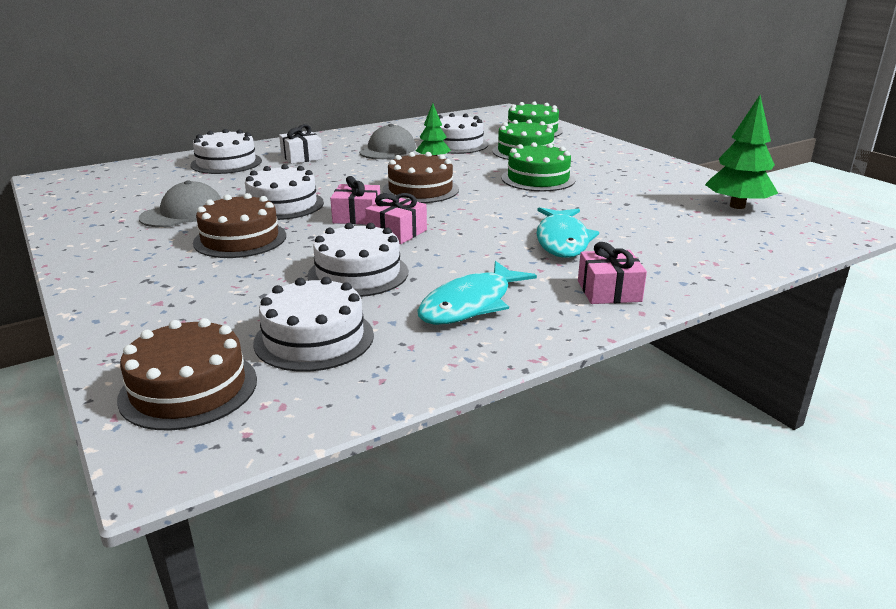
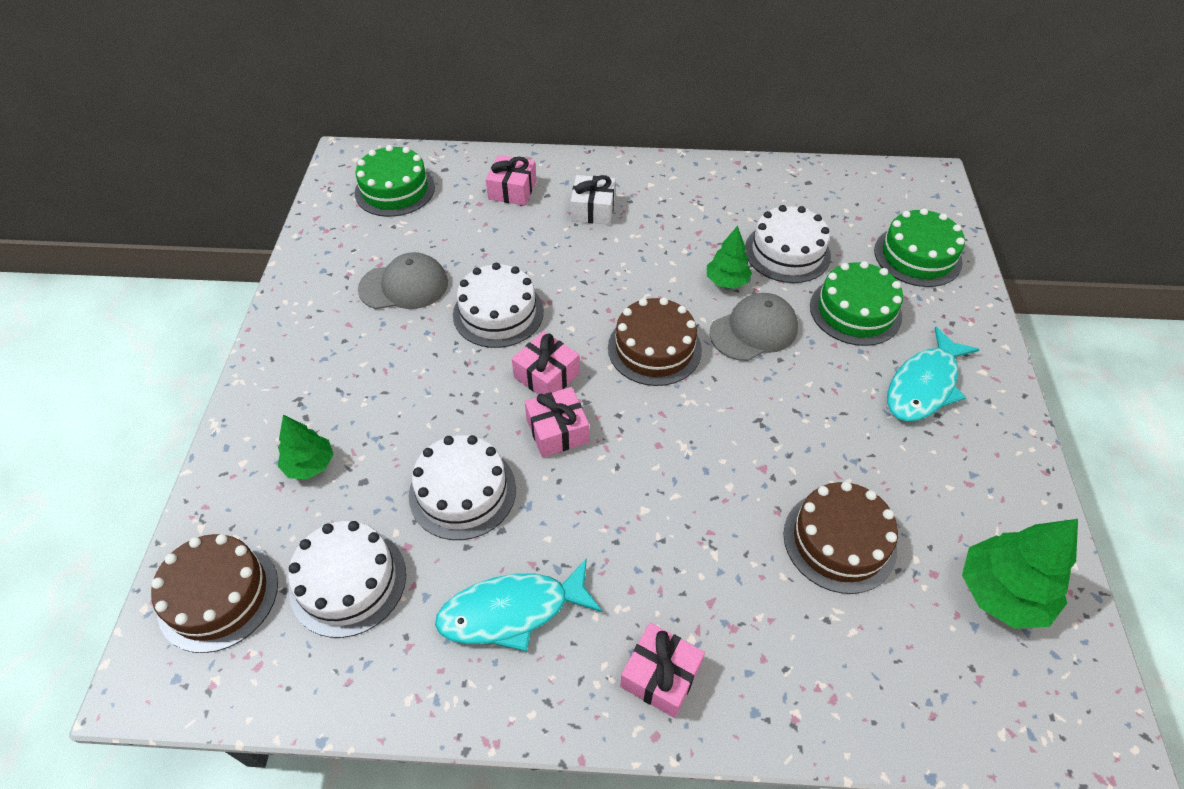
camera: 35 degrees right, 25 degrees up
(200, 302) = (310, 464): none -> green tree
(226, 163) = (512, 190): white cake -> pink gift
(240, 239) = (415, 365): brown cake -> brown cake (839, 541)
(388, 150) = (696, 233): grey cap -> grey cap (753, 330)
(538, 179) = (808, 389): green cake -> green cake (395, 190)
(562, 240) = (707, 546): turquoise fish -> turquoise fish (924, 385)

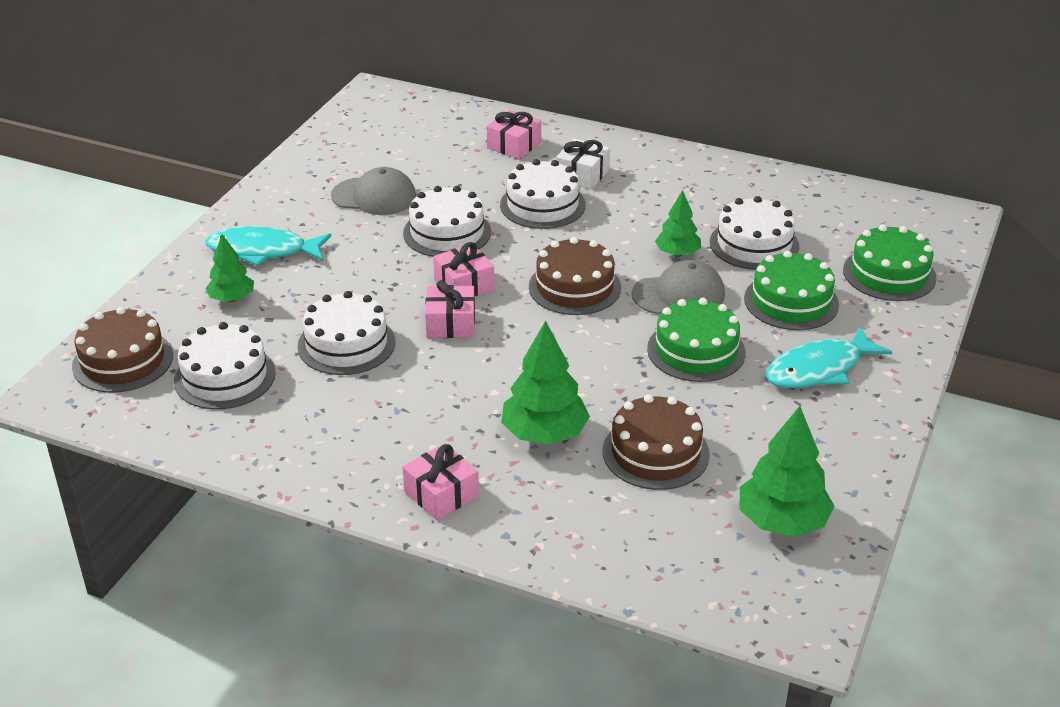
camera: 20 degrees right, 15 degrees down
(395, 190) = (405, 125): green cake -> green cake (696, 350)
(512, 611) = (344, 426): turquoise fish -> turquoise fish (263, 251)
(574, 255) = (542, 205): none -> white cake
(722, 552) = (544, 434): none -> green tree

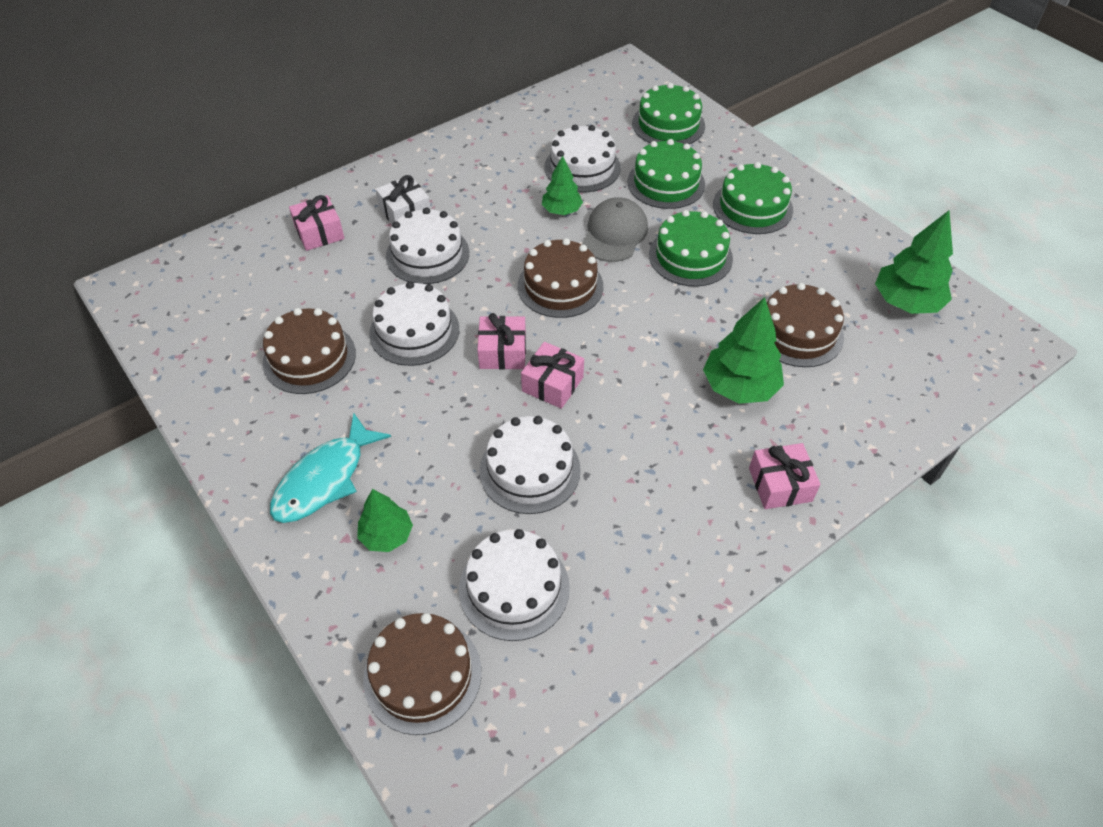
camera: 60 degrees left, 15 degrees up
(374, 196) = (309, 358): grey cap -> brown cake
(819, 369) = (752, 207): turquoise fish -> green cake

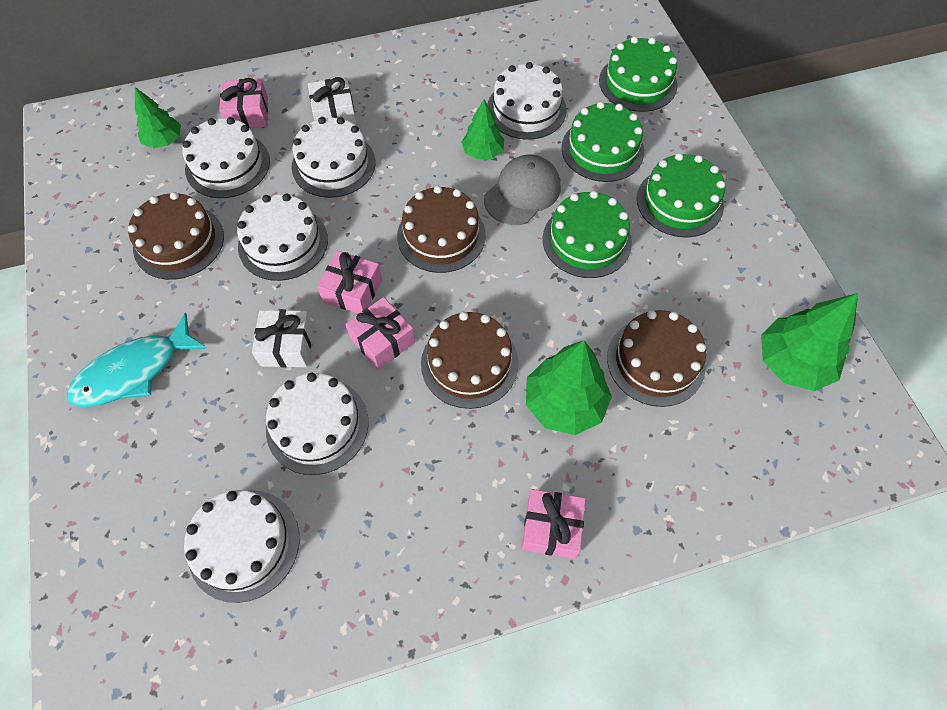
camera: 20 degrees right, 10 degrees up
(323, 280) = (227, 165): none -> white cake
(387, 535) = (159, 448): green tree -> green tree (164, 141)
(422, 675) = (123, 602): brown cake -> brown cake (469, 363)
(465, 414) = (287, 346): none -> white gift

